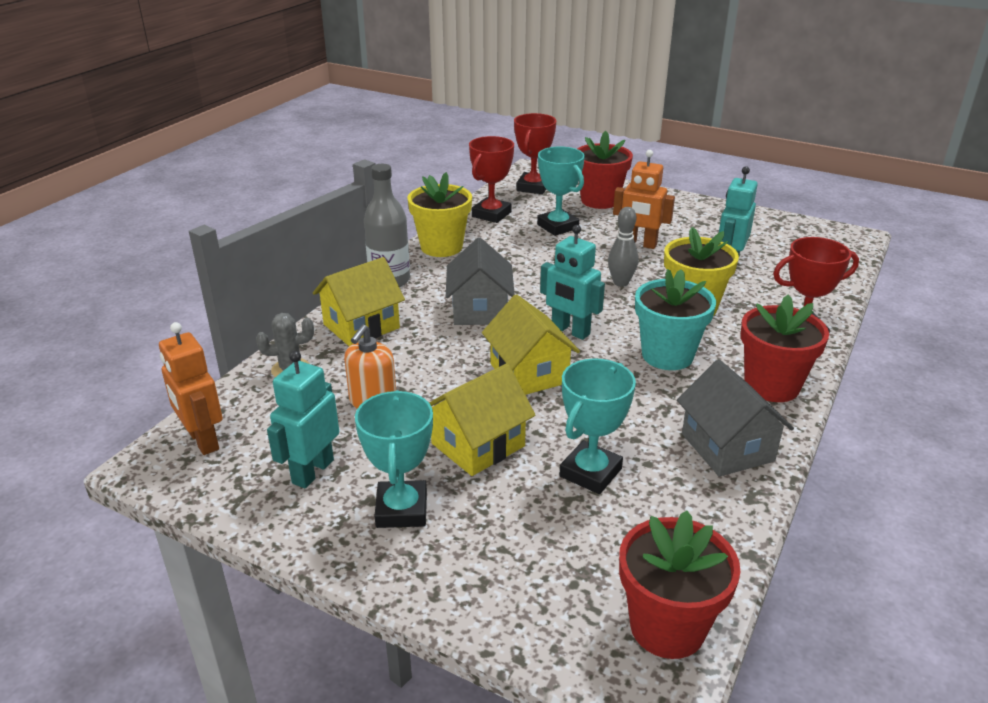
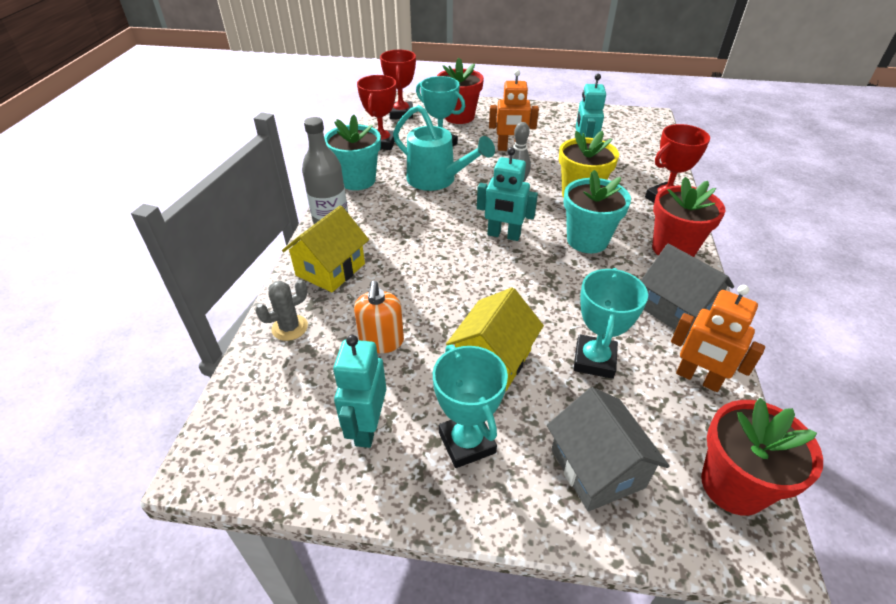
camera: 20 degrees left, 10 degrees up
(202, 440) = (245, 425): orange robot -> orange robot (698, 379)
(441, 247) = (357, 180): yellow flower pot -> turquoise flower pot
(480, 310) = (422, 232): grey house -> grey house (597, 468)
(529, 373) = (494, 281): yellow house -> none
(530, 262) = (437, 180): none -> turquoise watering can

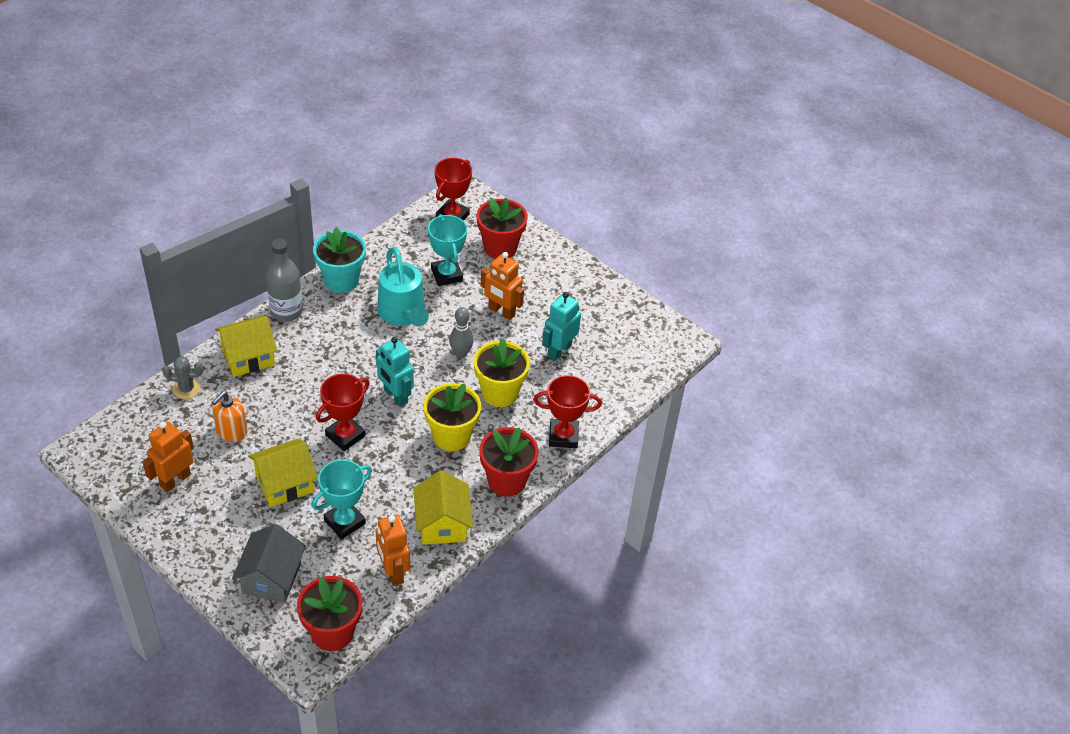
camera: 30 degrees right, 5 degrees up
(367, 427) = (175, 480): turquoise robot -> orange robot
(382, 143) = (399, 247): red trophy -> red trophy (345, 435)
(466, 442) = (218, 521): turquoise trophy -> none
(587, 240) = (451, 436): turquoise flower pot -> yellow flower pot
(676, 309) = (442, 524): grey house -> yellow house

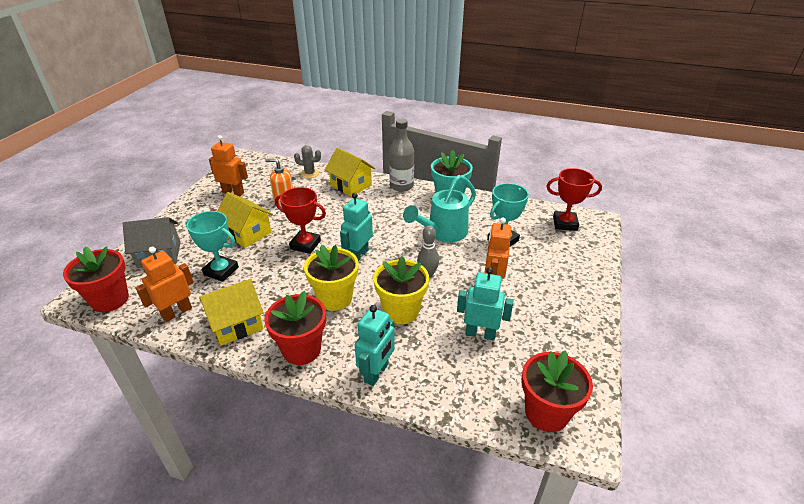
camera: 70 degrees right, 10 degrees down
(186, 389) = (309, 174): grey cactus -> grey cactus turned 60 degrees counterclockwise
(500, 247) = (562, 258): red flower pot -> red flower pot (546, 413)
(563, 436) = (376, 373): red trophy -> turquoise robot

